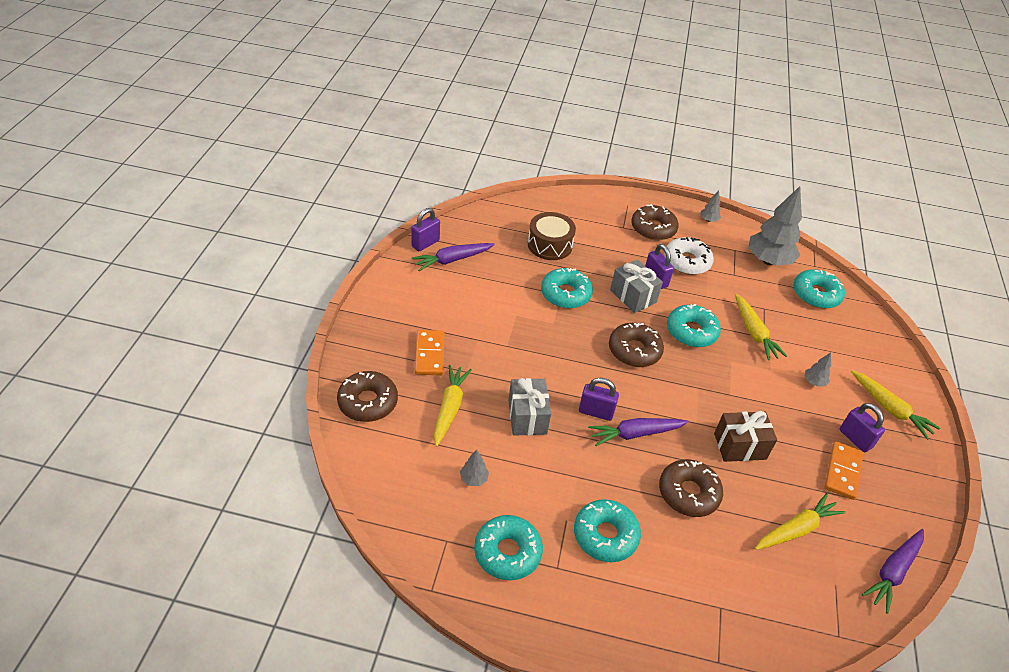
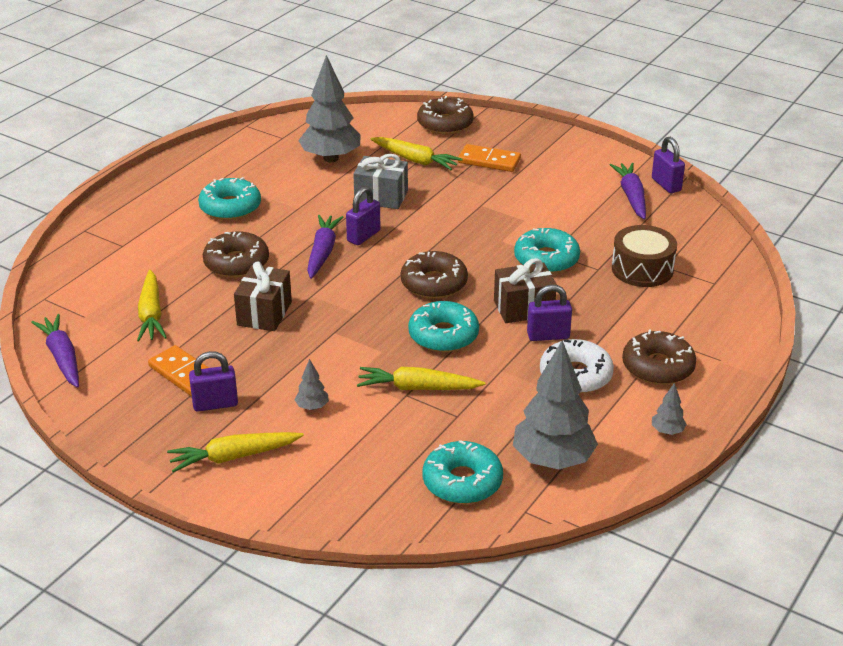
camera: 115 degrees right, 10 degrees down
(473, 479) = (330, 158): grey tree -> grey tree, size x2.35
(507, 552) = (252, 160): turquoise donut -> none
(633, 296) = (523, 308): grey gift -> brown gift

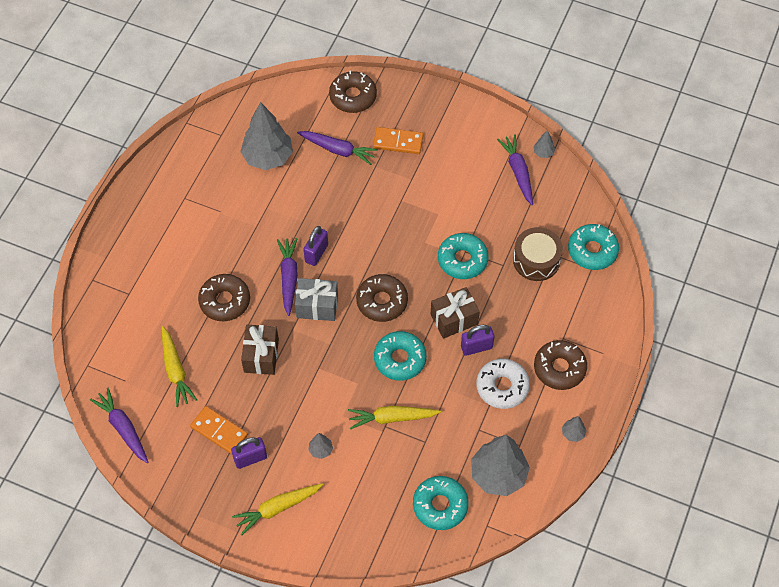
camera: 10 degrees left, 25 degrees up
(230, 207) = (202, 233): turquoise donut -> turquoise donut (592, 251)
(381, 197) = (320, 202): grey gift -> grey gift (317, 306)
(415, 160) = (338, 150): yellow carrot -> purple carrot
(666, 185) = (543, 153): purple padlock -> grey tree

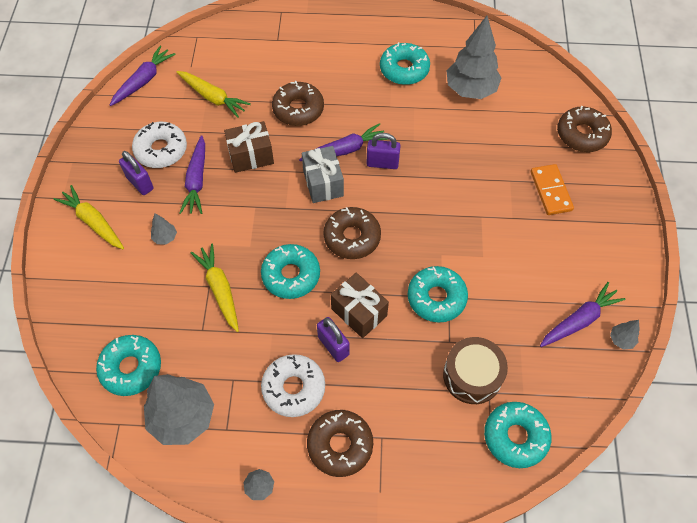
camera: 70 degrees right, 0 degrees up
(175, 370) = (213, 97): yellow carrot -> yellow carrot turned 105 degrees counterclockwise
(219, 200) = (404, 69): none -> turquoise donut
(219, 431) = (161, 150): orange domino -> white donut
(338, 150) = (511, 142): purple carrot -> purple carrot (197, 180)

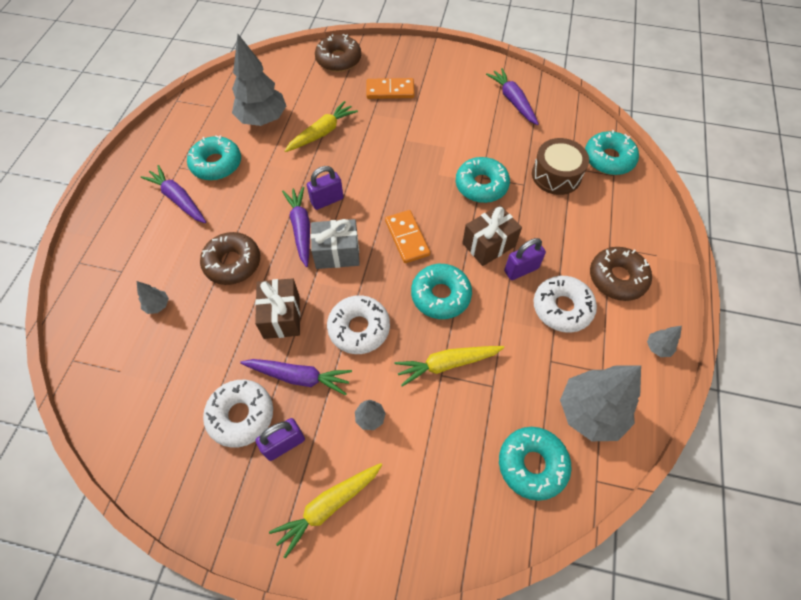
camera: 80 degrees left, 0 degrees up
(143, 81) = (118, 432): purple carrot -> purple carrot (178, 199)
(213, 97) = (181, 349): yellow carrot -> yellow carrot (322, 133)
(247, 215) = (359, 328): none -> white donut
(352, 237) = (407, 238): brown donut -> orange domino
(382, 163) = (327, 200): purple padlock -> purple padlock turned 45 degrees clockwise
(621, 340) = (531, 82): grey tree -> grey tree (158, 306)

